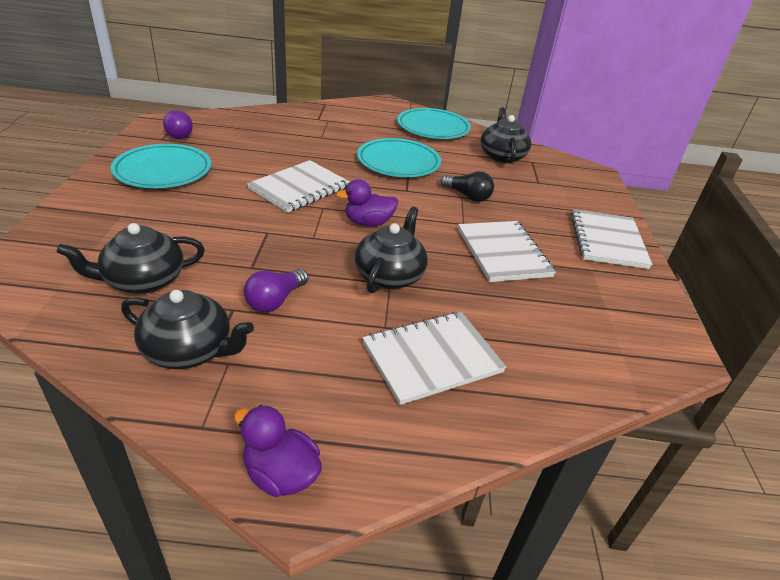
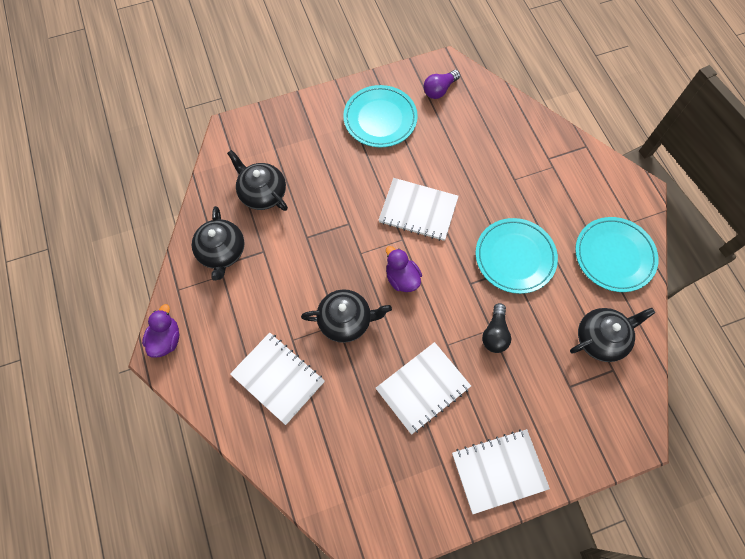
camera: 70 degrees right, 30 degrees up
(275, 300) = (282, 268): purple light bulb -> none

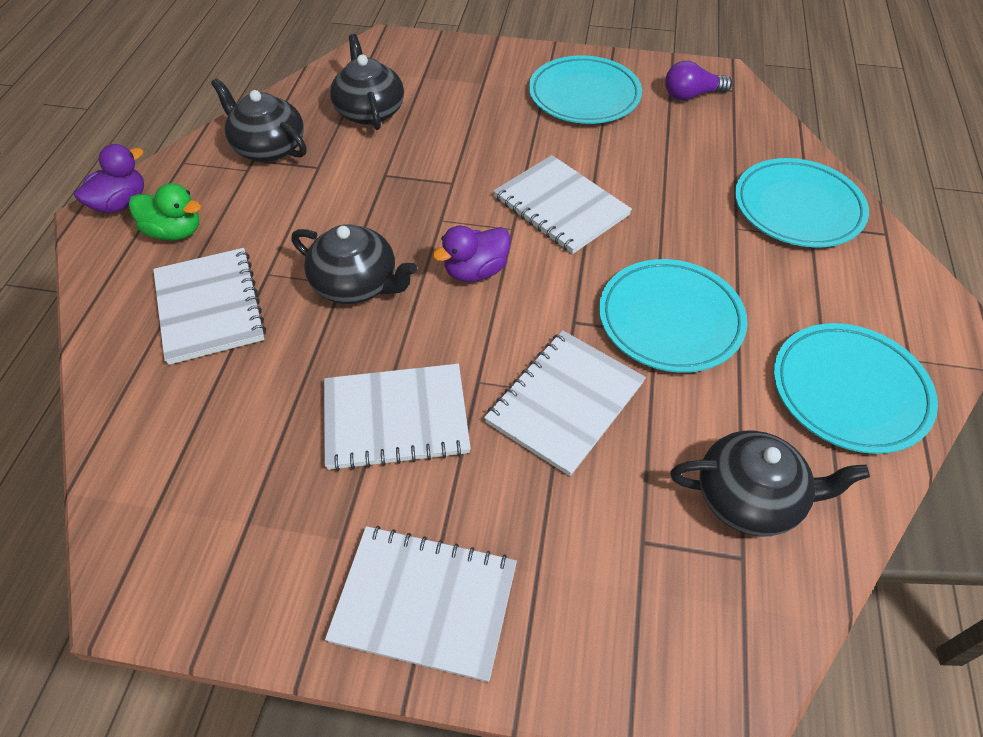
camera: 30 degrees right, 15 degrees down
(216, 341) = (174, 232): none -> green duck
(222, 252) = (268, 147): black teapot -> black teapot turned 105 degrees clockwise
(402, 278) = (475, 271): purple duck -> purple duck turned 120 degrees counterclockwise
(495, 333) = (565, 402): black light bulb -> white notebook
(537, 150) = (797, 208): none -> turquoise plate

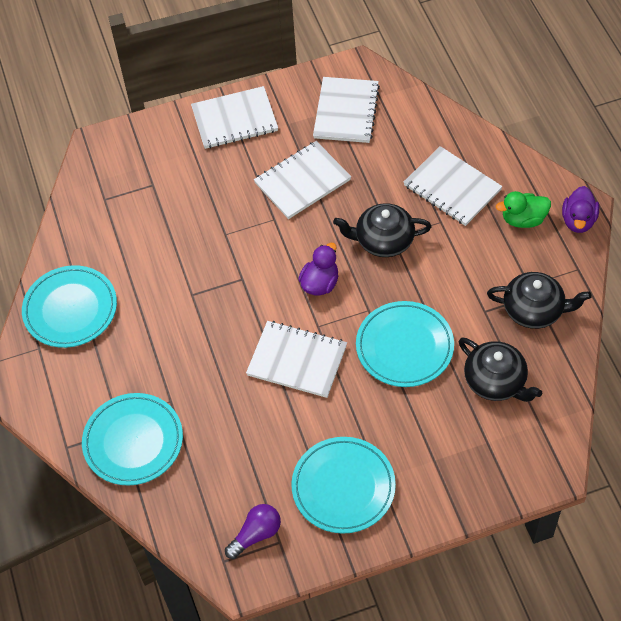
camera: 155 degrees right, 5 degrees up
(565, 402) = (221, 230): white notebook -> white notebook (346, 111)
(670, 320) = (186, 307): turquoise plate -> turquoise plate (404, 347)
(750, 498) = (109, 227): black teapot -> none

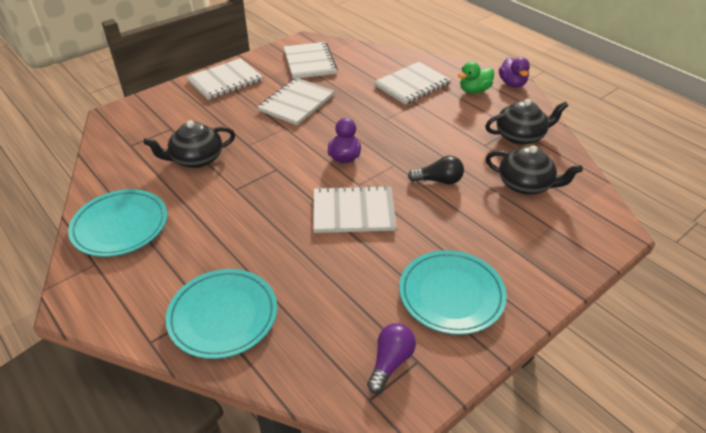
camera: 25 degrees left, 15 degrees down
(383, 240) = (380, 122): black teapot -> black teapot (196, 159)
(404, 347) = (438, 180): turquoise plate -> black light bulb
(452, 188) = (412, 85): white notebook -> white notebook turned 60 degrees counterclockwise

